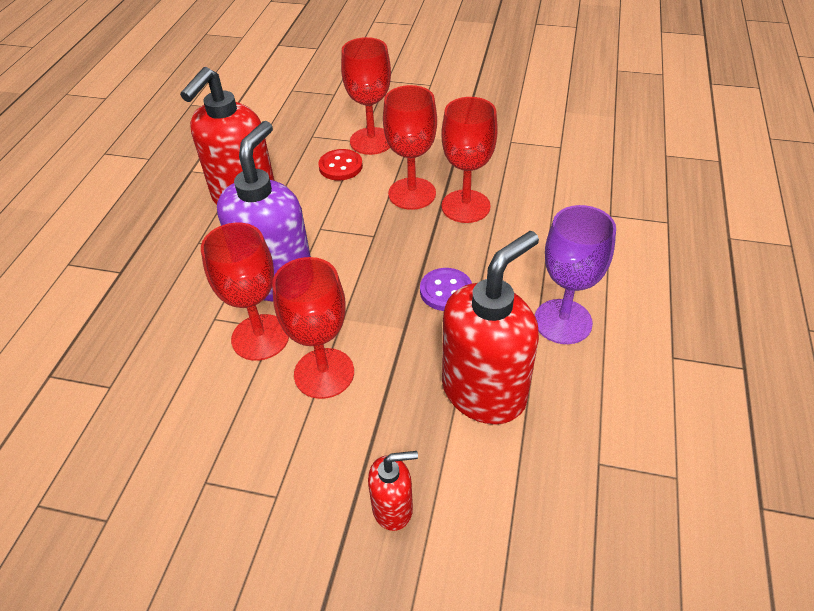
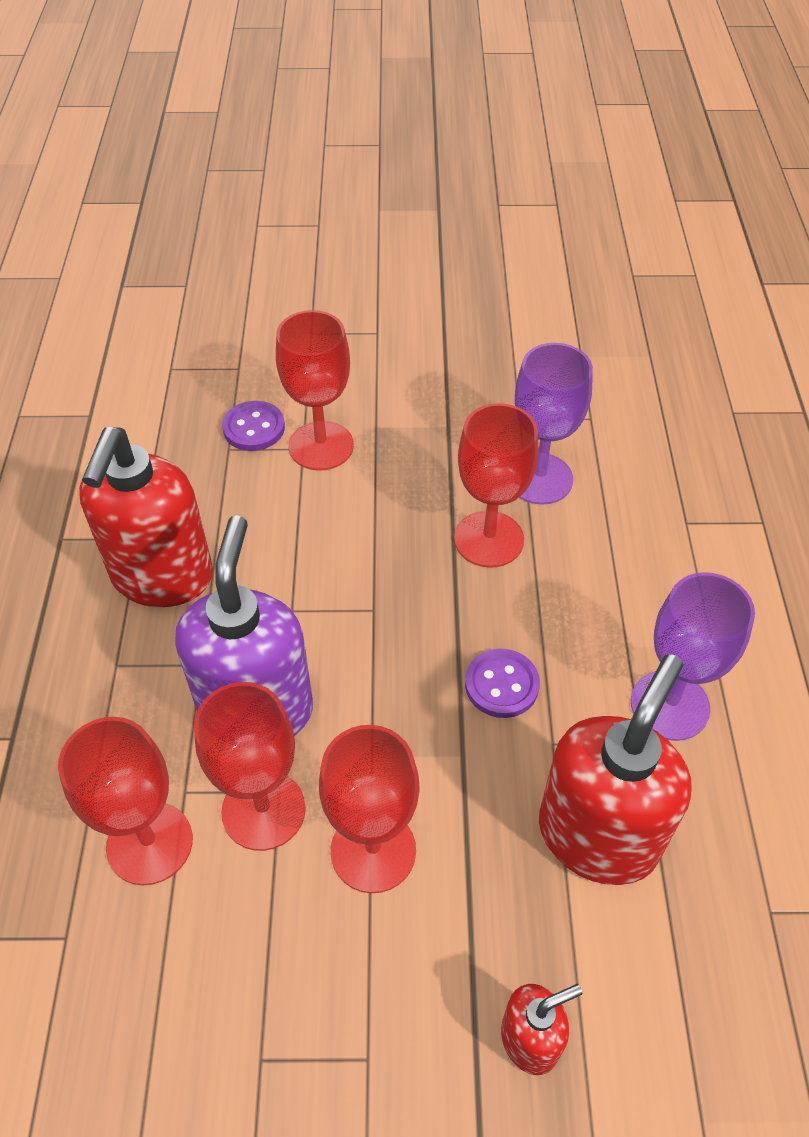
camera: 15 degrees left, 5 degrees up
(332, 126) = (254, 428): none -> purple button
(340, 166) = (289, 497): red button -> none
(412, 193) = (407, 529): red goblet -> red goblet (150, 843)
(512, 176) = (539, 478): none -> purple goblet

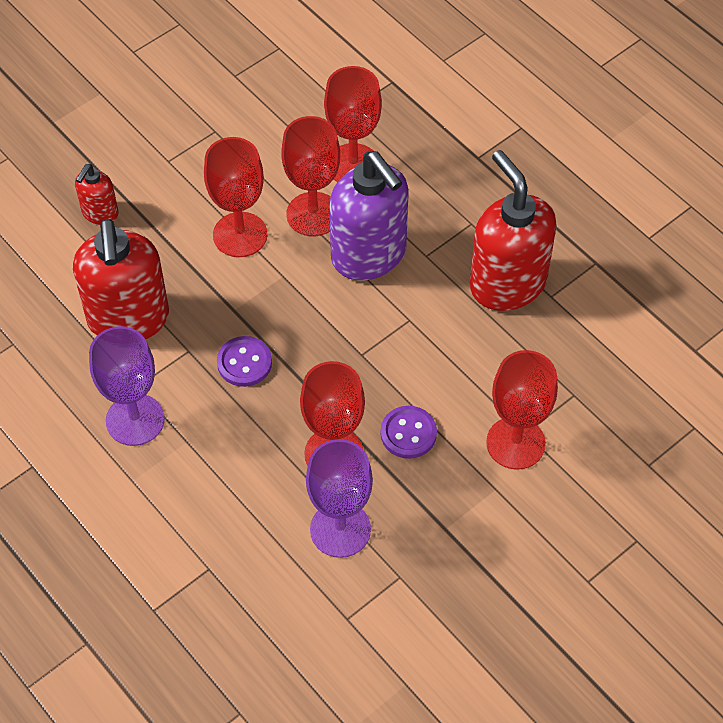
camera: 140 degrees right, 5 degrees up
(254, 428) = (576, 423): purple button -> purple button (408, 433)

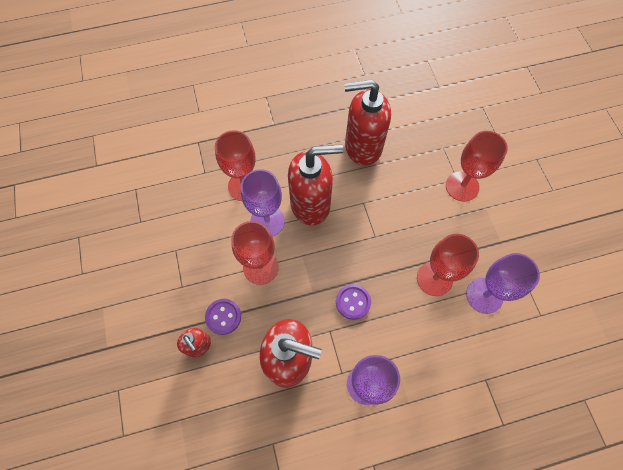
camera: 65 degrees left, 10 degrees up
(313, 214) = (267, 221): red goblet -> purple goblet
(369, 255) = (311, 204): purple soap dispenser -> red soap dispenser
(408, 433) = (436, 234): purple button -> purple button (223, 317)

